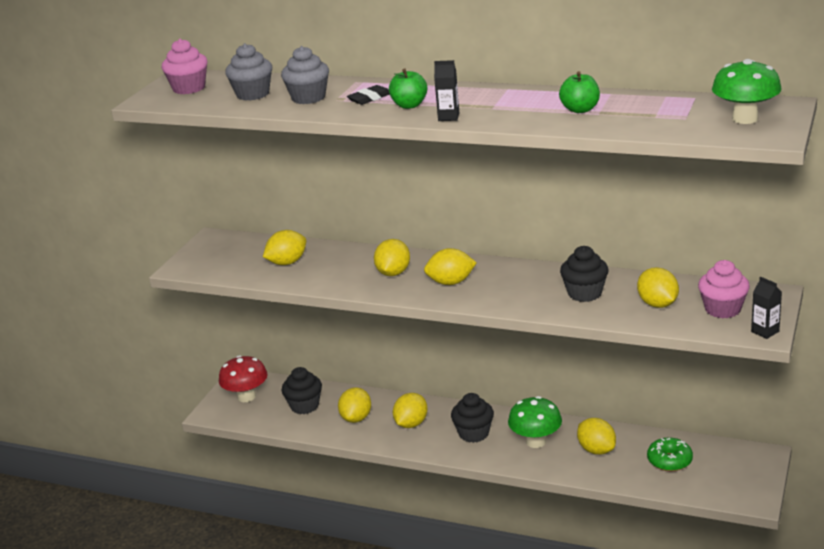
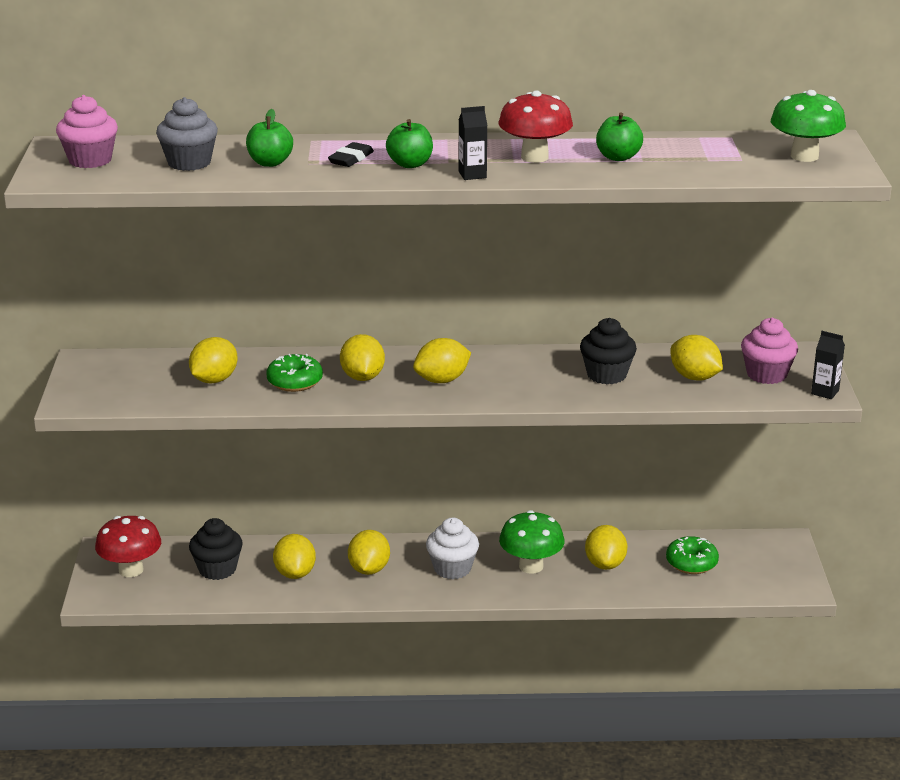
camera: 25 degrees left, 0 degrees up
(308, 98) = (270, 163): grey cupcake -> green apple
(342, 271) = (295, 382): none -> green donut
(473, 433) = (452, 568): black cupcake -> white cupcake
(512, 105) = (534, 157): none -> red mushroom
(596, 450) = (605, 564): yellow lemon -> yellow lemon turned 60 degrees clockwise

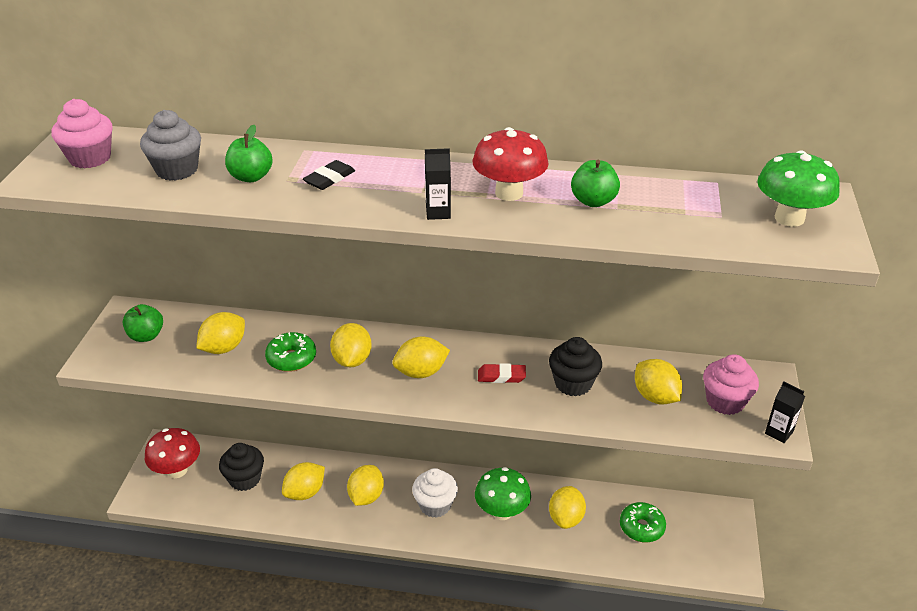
camera: 10 degrees right, 10 degrees up
(295, 573) = (305, 492): yellow lemon -> yellow lemon turned 45 degrees clockwise
(410, 164) = (383, 191): green apple -> green apple (146, 336)
(529, 376) = (501, 376): none -> red eraser

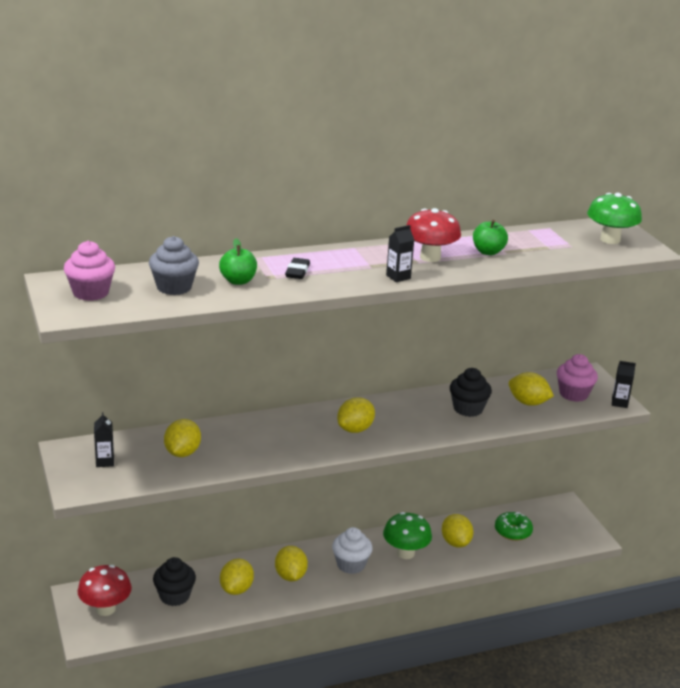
camera: 30 degrees left, 10 degrees down
(146, 336) = (105, 462): green apple -> black carton
(291, 358) = (246, 446): green donut -> none
(352, 360) = (295, 435): yellow lemon -> none
(501, 376) = (415, 417): red eraser -> none

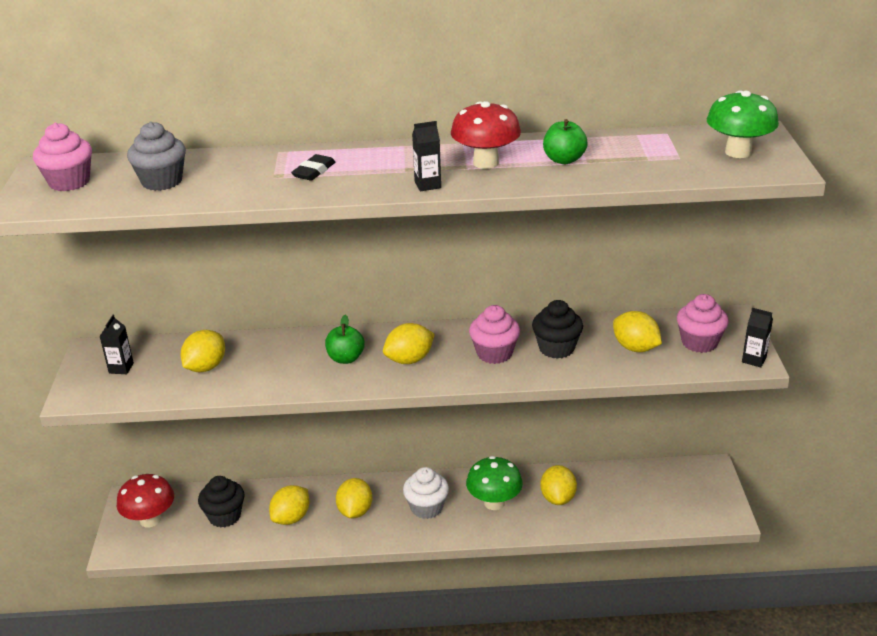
camera: 20 degrees right, 5 degrees up
(238, 281) = (237, 178): green apple -> green apple (346, 358)
(421, 417) = (494, 353): none -> pink cupcake
(513, 531) = (632, 494): green donut -> none

